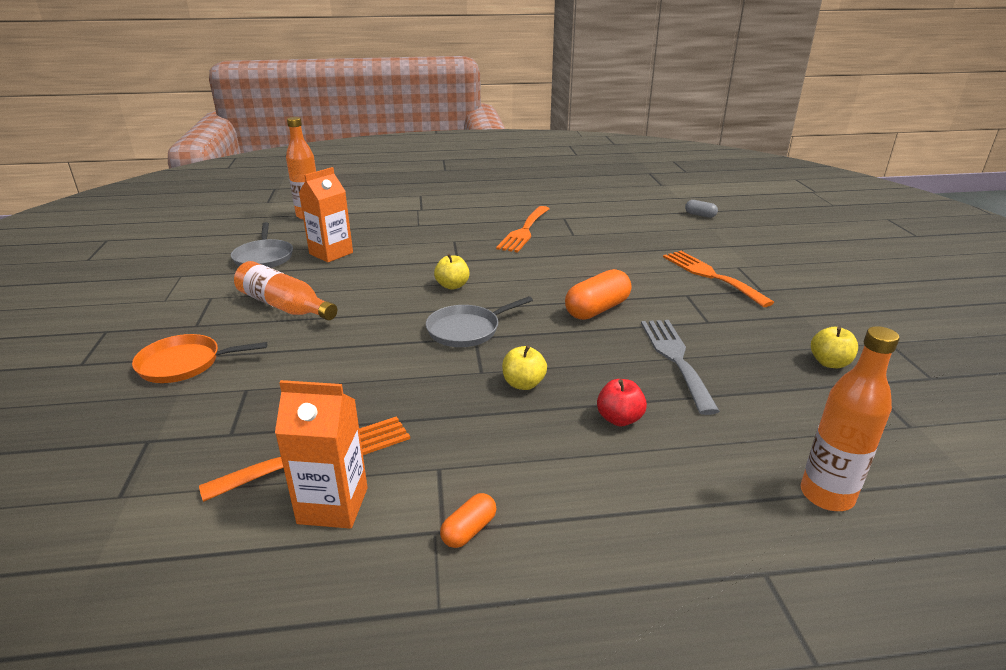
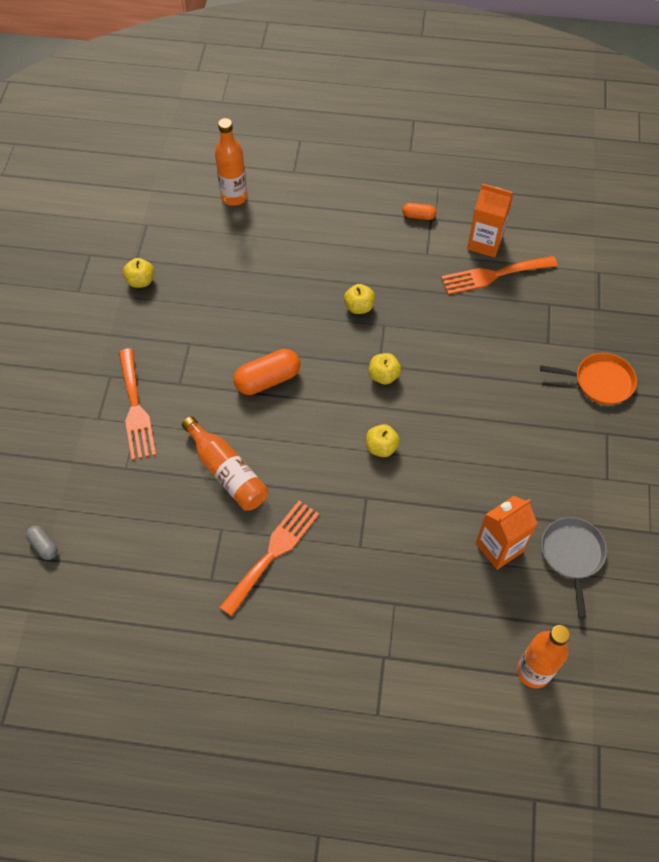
camera: 165 degrees left, 30 degrees up
(284, 306) = (536, 447): orange bottle -> orange bottle (227, 472)
(466, 330) = (383, 376): grey pan -> yellow apple
(469, 530) = (418, 216): orange capsule -> orange capsule turned 45 degrees clockwise
(619, 419) = (311, 265): red apple -> none
(675, 359) = (242, 308): grey fork -> none

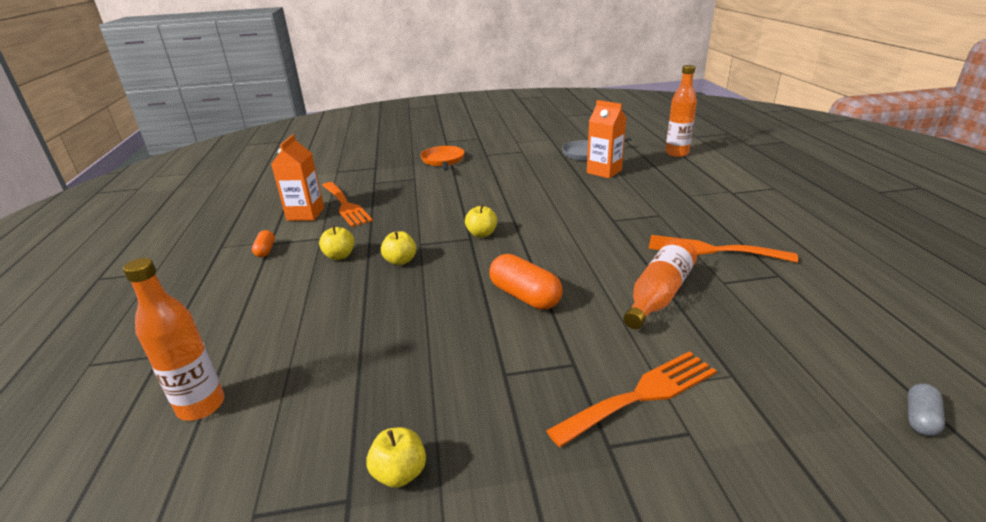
camera: 105 degrees left, 30 degrees down
(381, 447) = (559, 222): yellow apple -> yellow apple (339, 256)

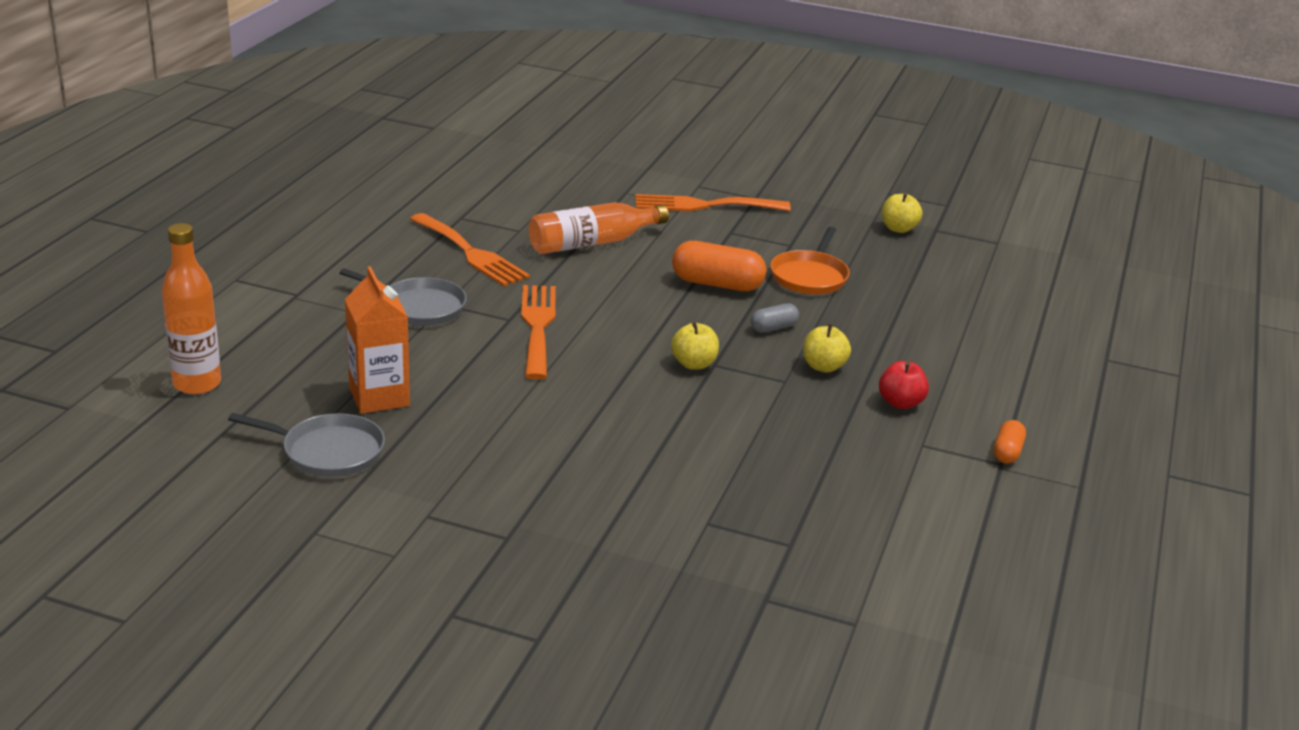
camera: 155 degrees left, 0 degrees up
(201, 406) = (1049, 306): orange bottle -> none
(305, 214) = (941, 507): orange carton -> none
(339, 256) = (900, 403): yellow apple -> red apple
(346, 205) = (865, 499): orange fork -> orange fork (537, 326)
(443, 160) = (609, 558): orange pan -> orange pan (809, 276)
(525, 296) = (717, 284): orange capsule -> orange capsule turned 60 degrees counterclockwise
(667, 208) = (418, 307): none -> grey pan
(920, 418) = (553, 148): grey capsule -> grey capsule (773, 328)

